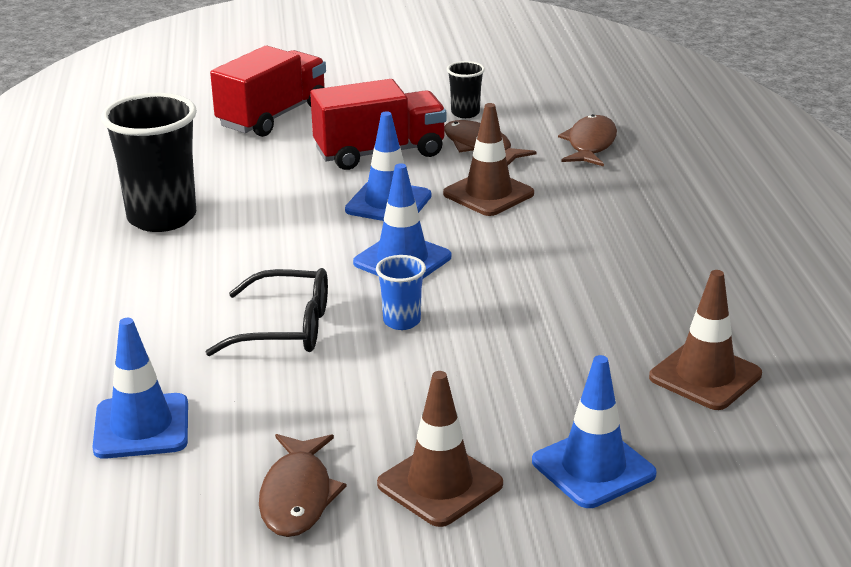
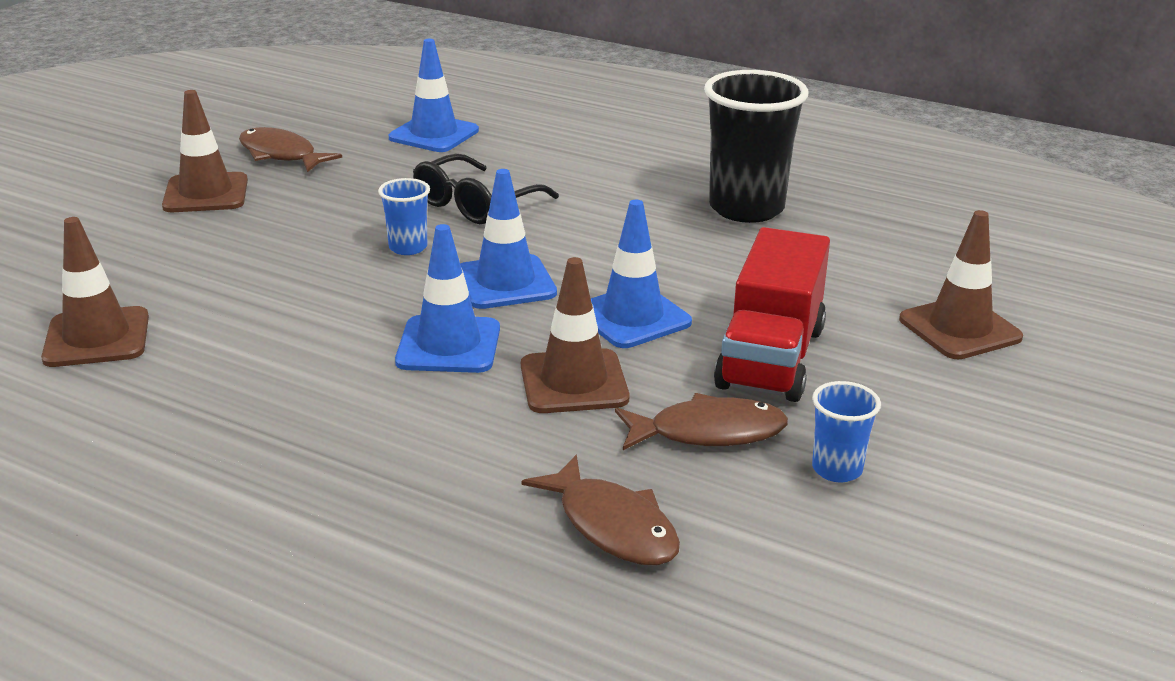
camera: 125 degrees right, 0 degrees up
(273, 116) = (959, 329): red truck -> brown traffic cone
(465, 113) = (837, 469): black cup -> blue cup
(593, 468) = (114, 244): blue traffic cone -> blue traffic cone (448, 345)

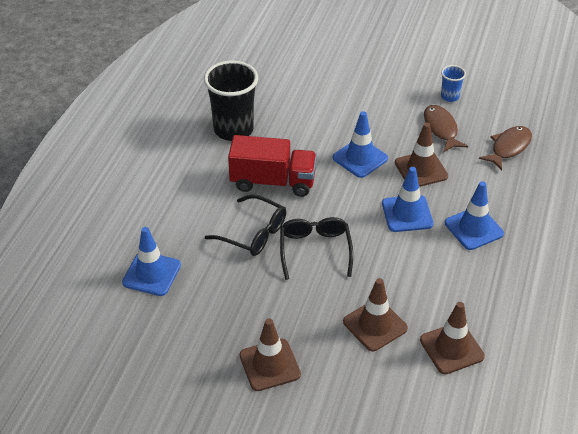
camera: 100 degrees left, 15 degrees up
(281, 154) = (200, 345): brown fish -> none
(408, 247) = (315, 250): blue cup -> black glasses
(505, 283) = (341, 205): blue traffic cone -> blue traffic cone (473, 228)
(770, 358) = (379, 115): red truck -> red truck (273, 182)
(959, 329) = (336, 65): brown traffic cone -> brown traffic cone (375, 325)

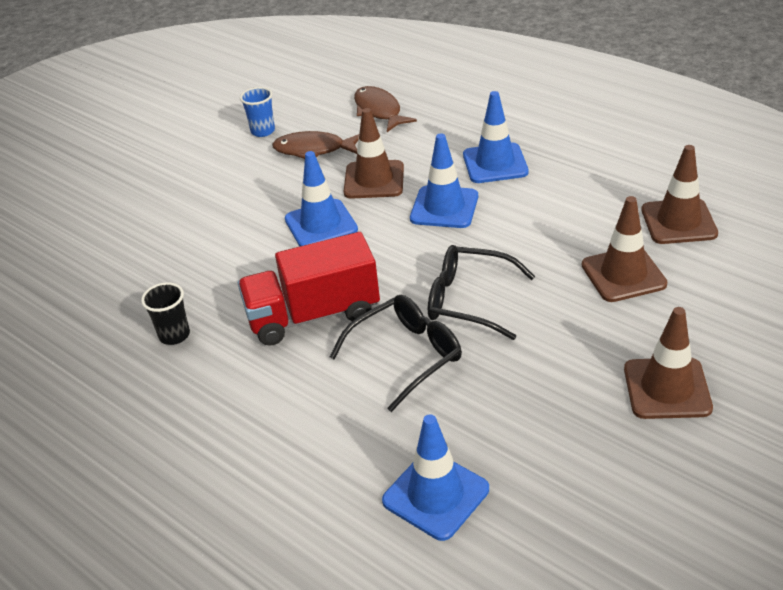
camera: 65 degrees left, 5 degrees down
(233, 129) = (174, 335): black cup -> black cup, size x0.48
(273, 182) = (313, 315): red truck -> red truck turned 135 degrees counterclockwise

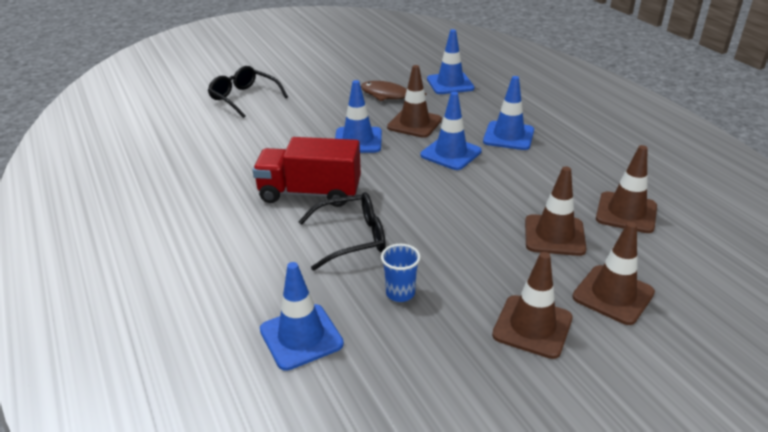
camera: 20 degrees right, 5 degrees down
(174, 335) = (214, 178): black cup -> none
(263, 131) = (364, 77): blue cup -> blue cup (400, 293)
(379, 111) = (450, 84): brown fish -> blue traffic cone
(469, 300) = (423, 217): black glasses -> black glasses (244, 98)
(722, 323) = (613, 295): none -> brown traffic cone

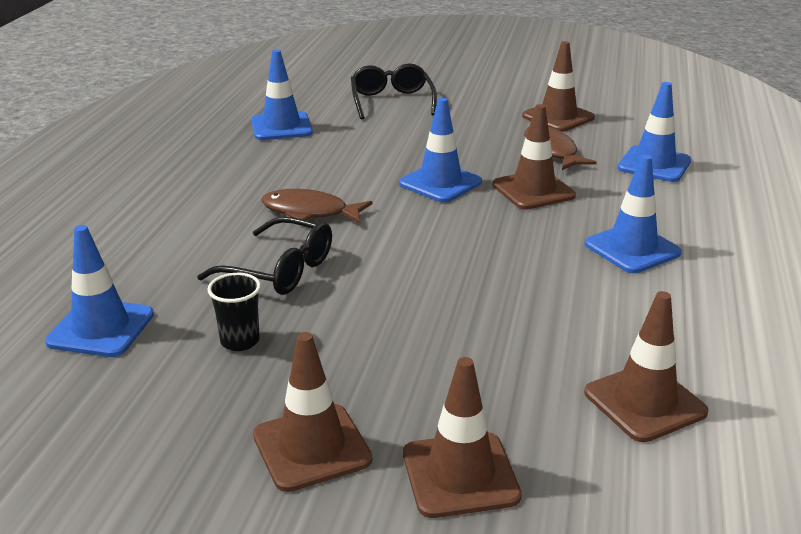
camera: 40 degrees right, 5 degrees down
(310, 193) = (310, 212): red truck -> brown fish
(400, 293) = (240, 341): blue cup -> black cup
(450, 153) = (523, 237): blue traffic cone -> blue traffic cone (281, 127)
(554, 235) = (500, 377): brown traffic cone -> brown traffic cone (558, 117)

